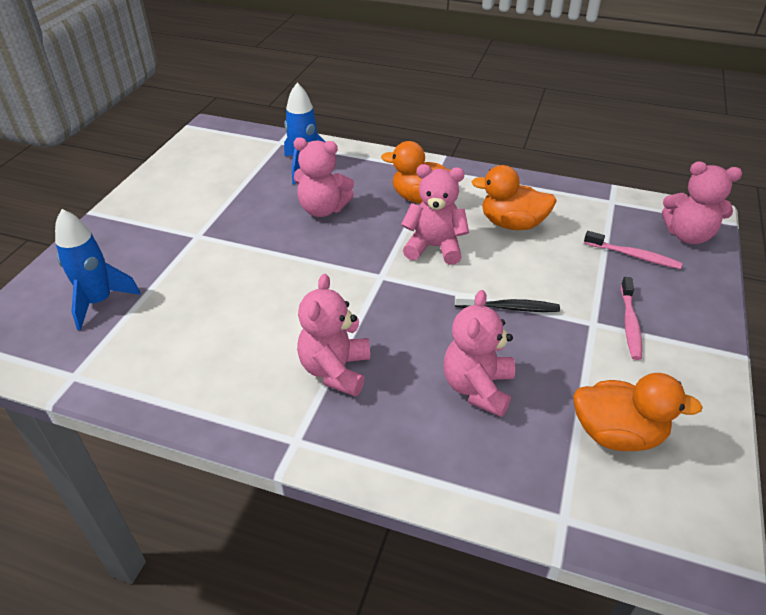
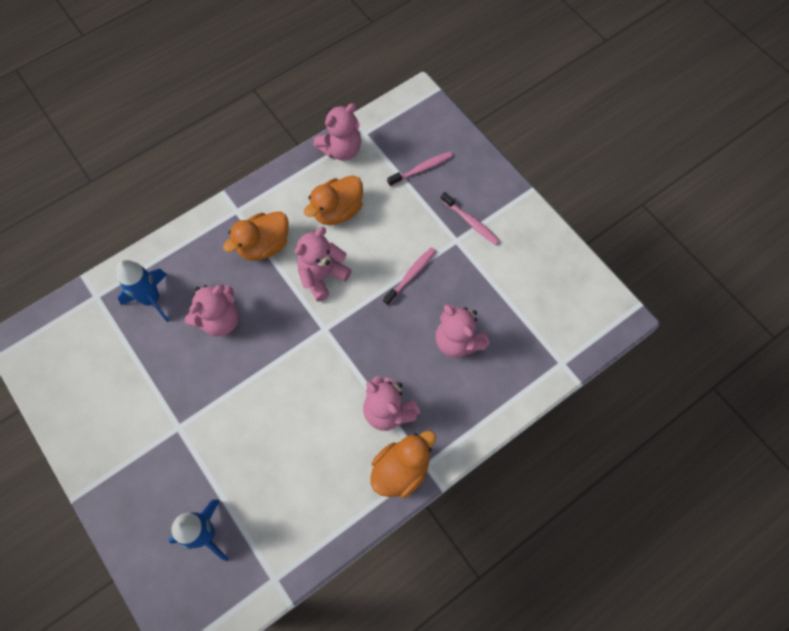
camera: 55 degrees left, 25 degrees up
(509, 308) = (411, 275): black toothbrush -> pink toothbrush
(617, 434) = (534, 296): orange duck -> orange duck (401, 470)
(688, 235) = (428, 123): pink teddy bear -> pink teddy bear (341, 149)

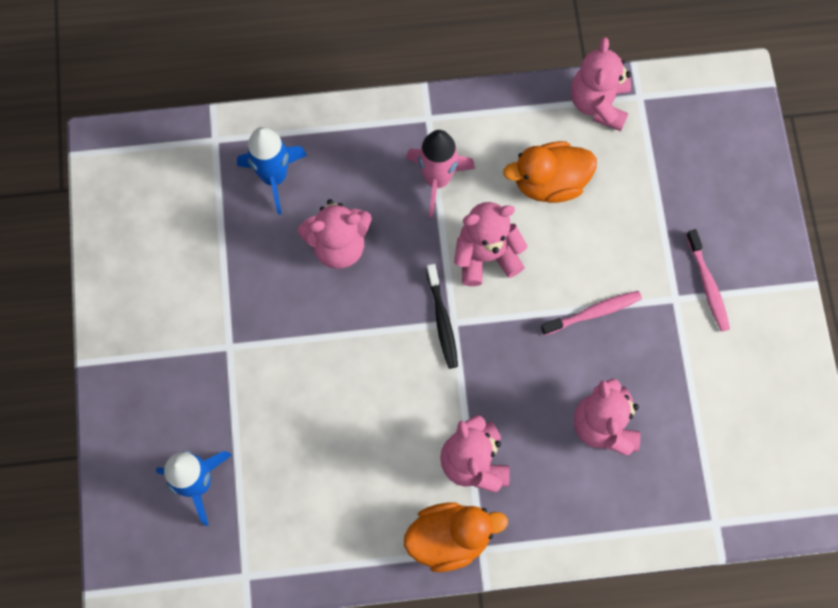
camera: 30 degrees right, 5 degrees up
(264, 245) = (437, 180): orange duck -> pink rocket
(316, 332) = (442, 320): none -> black toothbrush
(341, 149) = (598, 103): pink teddy bear -> pink teddy bear turned 105 degrees clockwise
(422, 169) = (686, 182): pink toothbrush -> none

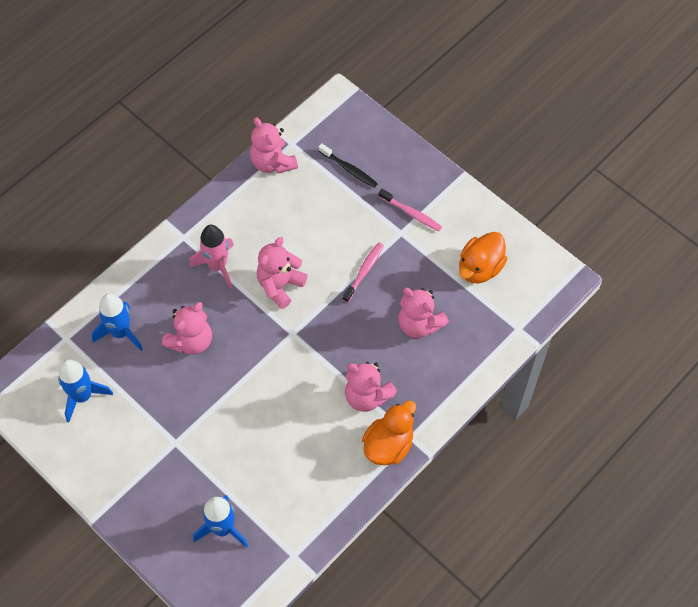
camera: 40 degrees left, 10 degrees down
(179, 218) = (83, 396): none -> blue rocket
(442, 320) = (285, 337): black toothbrush -> black toothbrush (349, 169)
(549, 182) = (281, 222): orange duck -> orange duck (480, 268)

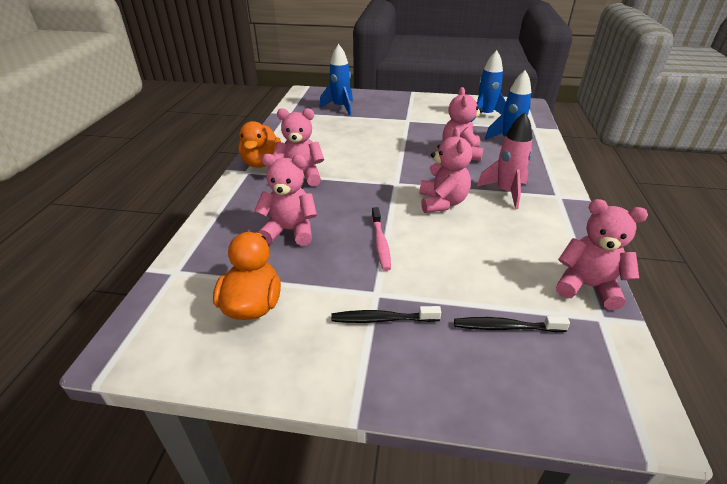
camera: 145 degrees right, 25 degrees down
(411, 213) = (382, 319): pink toothbrush -> black toothbrush

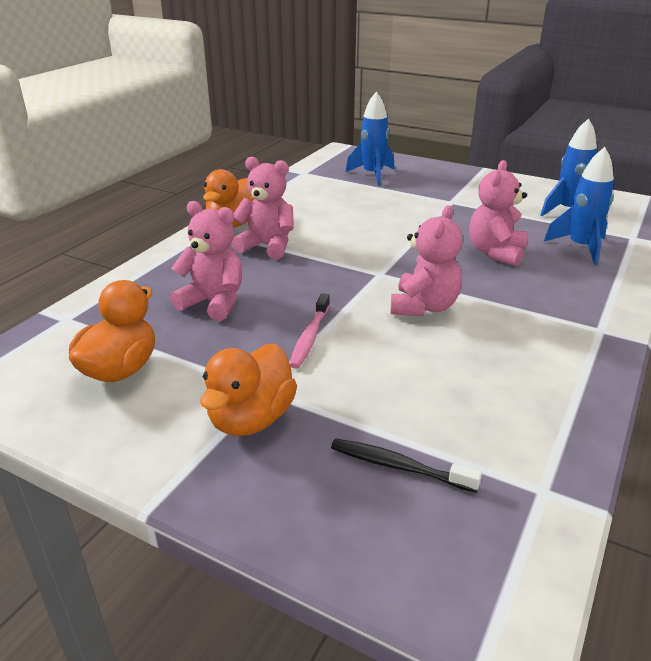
camera: 20 degrees right, 5 degrees down
(382, 319) = (251, 419): black toothbrush -> orange duck
(506, 192) = (524, 310): pink rocket -> none
(587, 286) = (553, 448): pink teddy bear -> none

